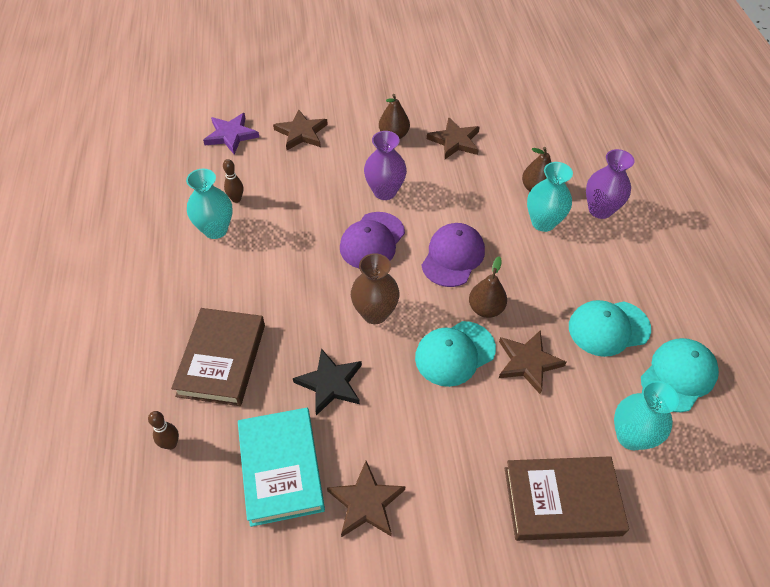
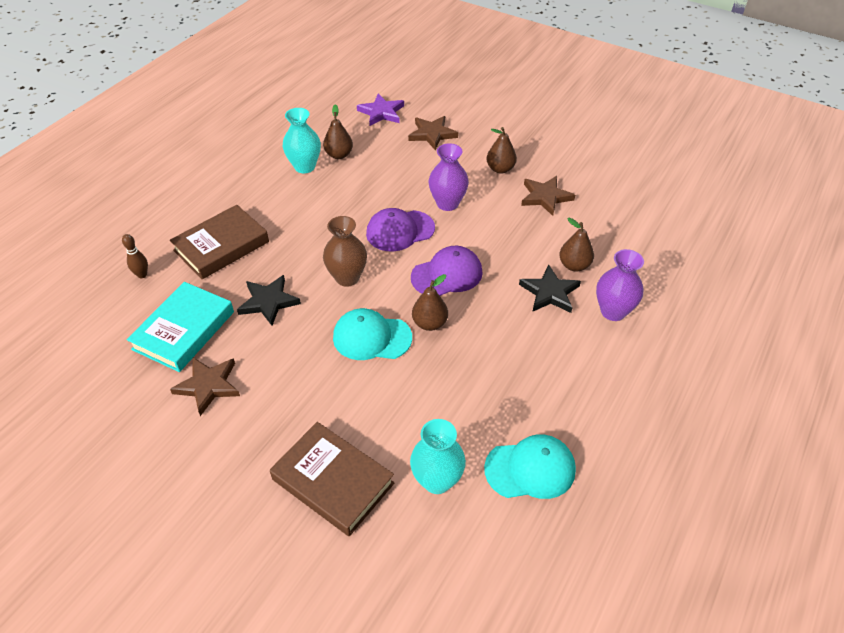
camera: 40 degrees right, 5 degrees down
(236, 199) = (339, 155): brown bowling pin -> brown pear
(528, 362) = (418, 378): brown star -> none
(543, 222) = (550, 292): turquoise vase -> black star
(608, 328) = (512, 397): turquoise cap -> none

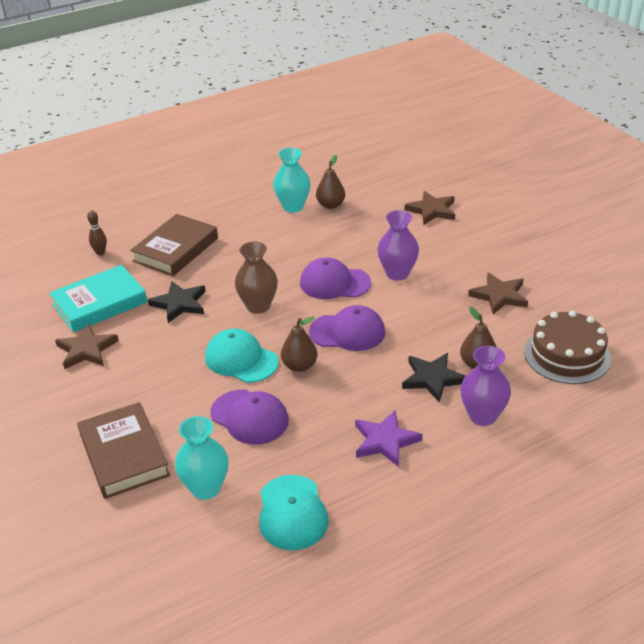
camera: 30 degrees right, 10 degrees down
(221, 246) = (176, 250): brown book -> brown book turned 45 degrees counterclockwise
(381, 112) = (398, 179): purple star -> purple star (385, 441)
(423, 392) = (249, 417): none -> purple cap
(500, 169) = (474, 258): brown pear -> none
(530, 469) = (292, 512): turquoise cap -> turquoise cap turned 60 degrees clockwise
(634, 232) = (567, 355): none -> brown cake

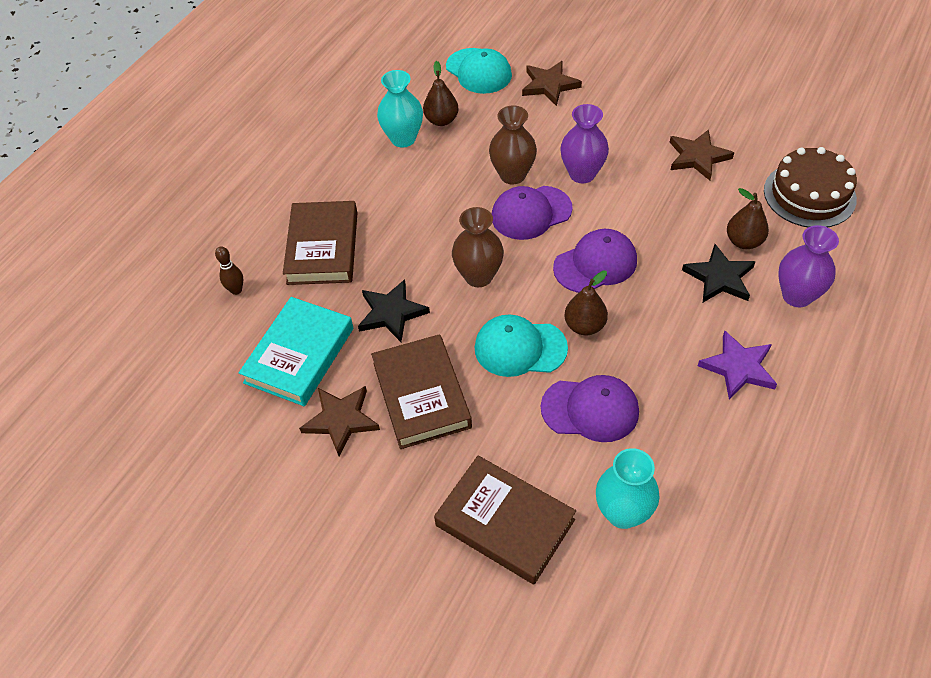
camera: 30 degrees left, 15 degrees up
(149, 358) = (421, 395): none -> brown book
(292, 512) = (727, 492): turquoise cap -> turquoise cap (478, 71)
(346, 255) = (512, 175): none -> brown vase

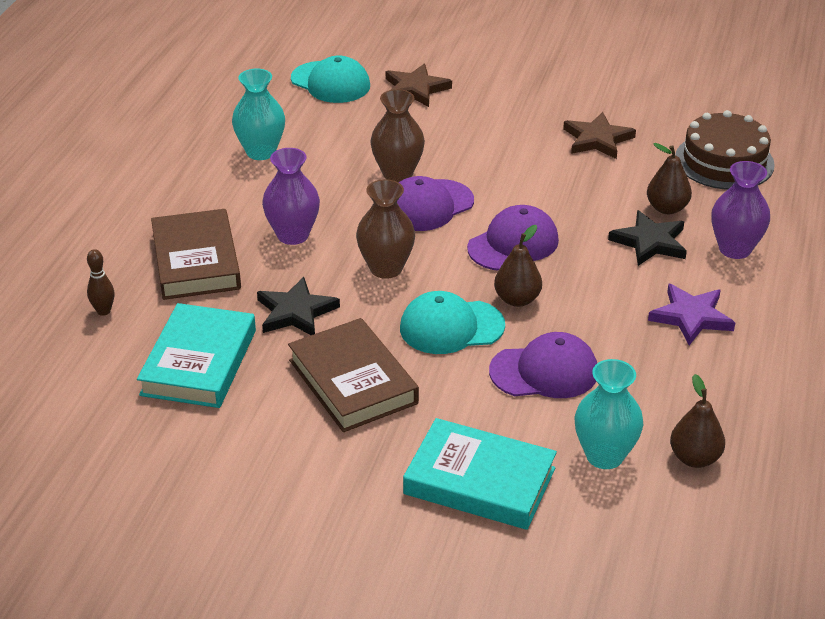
camera: 15 degrees left, 15 degrees down
(341, 420) = (266, 415): brown star -> none
(441, 120) = (301, 131): brown pear -> brown pear (694, 458)
(504, 523) = (479, 481): brown book -> turquoise book
(582, 174) = (475, 166): purple vase -> purple vase (293, 235)

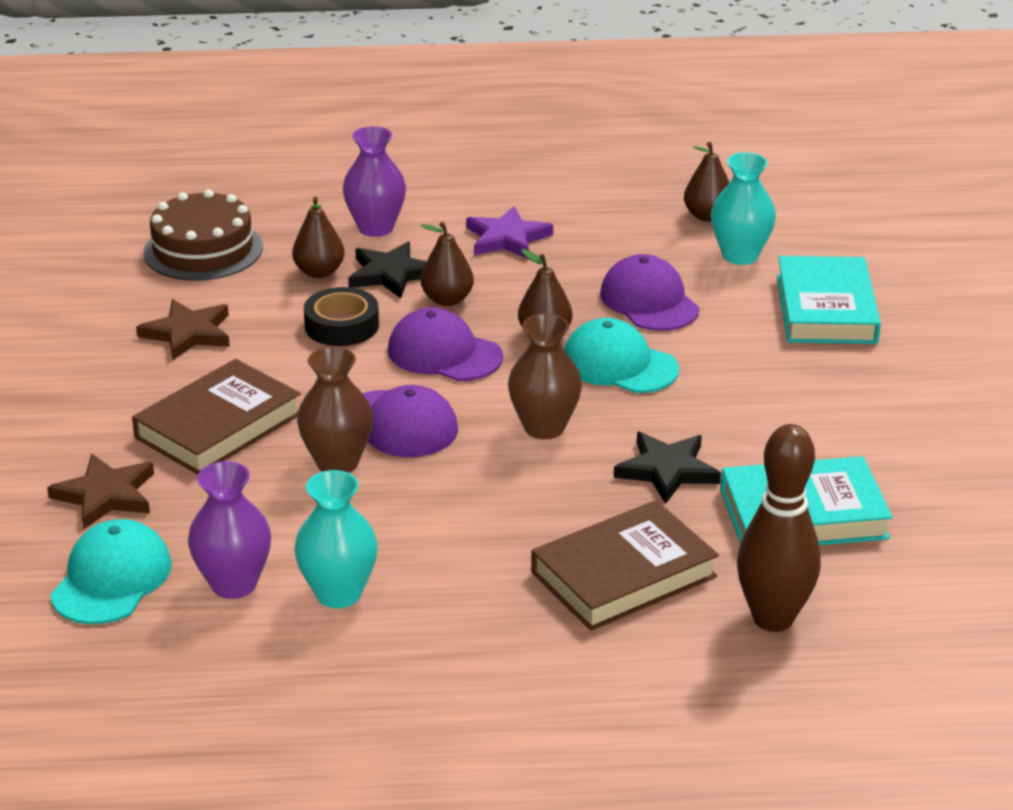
camera: 110 degrees left, 5 degrees down
(103, 311) = (773, 618): brown bowling pin -> brown bowling pin, size x2.21
(293, 235) = (520, 511): purple vase -> purple vase (234, 584)
(353, 381) = (751, 405): brown book -> brown book (218, 426)
(451, 327) = (619, 364): turquoise cap -> turquoise cap turned 150 degrees clockwise
(577, 205) = (342, 326): none -> black tape
(595, 262) = (447, 300): none -> brown pear

